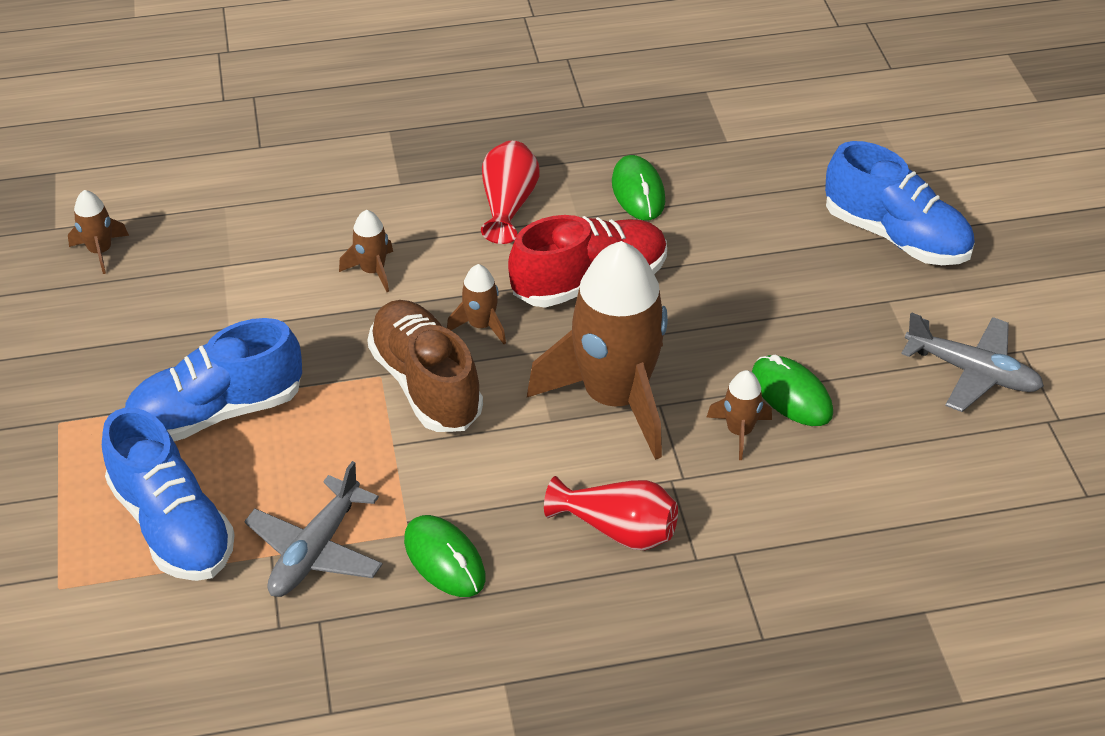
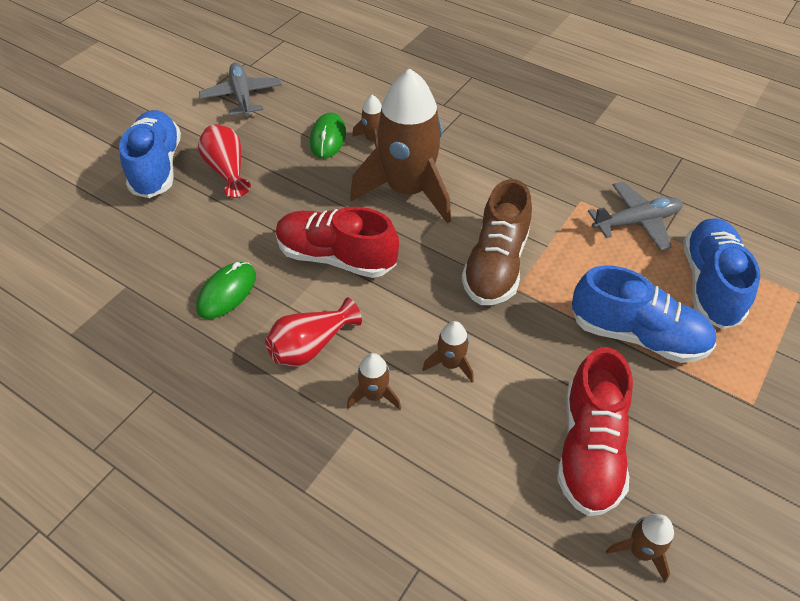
camera: 135 degrees left, 5 degrees up
(191, 289) = (589, 448): none -> red shoe
(444, 559) = (574, 179): green mouse -> none
(481, 325) = (427, 276): brown rocket -> brown rocket (374, 395)
(618, 529) = (480, 141): red vase -> red vase (227, 170)

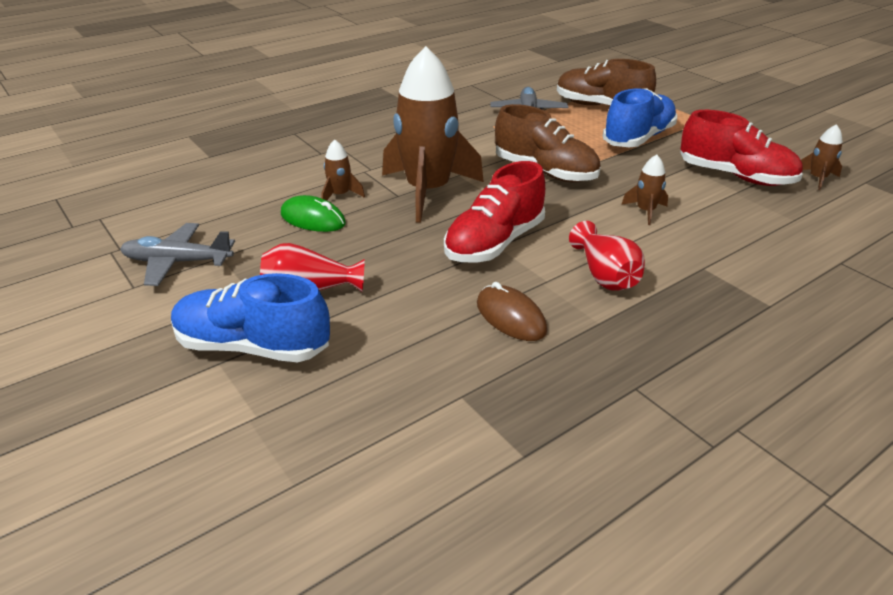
camera: 70 degrees left, 15 degrees down
(227, 292) = (510, 317): green mouse -> brown mouse
(374, 395) = (671, 252): brown rocket -> none
(710, 284) = (601, 106): blue shoe -> brown shoe

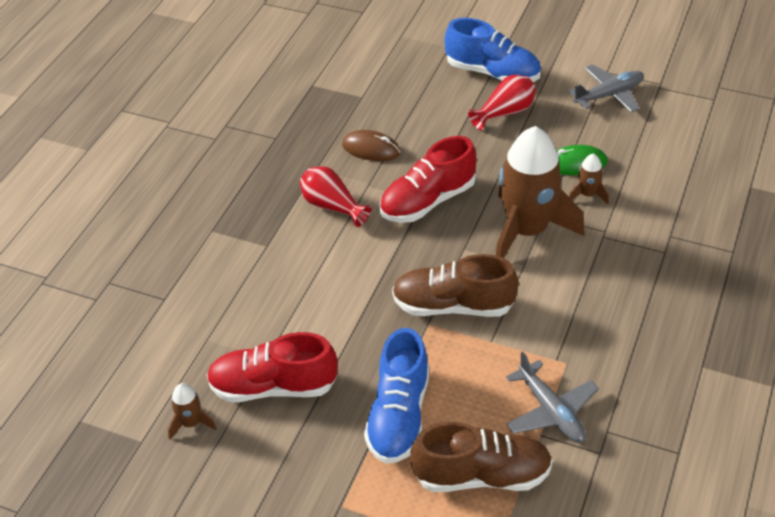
camera: 150 degrees right, 10 degrees up
(253, 346) = (492, 73): blue shoe -> blue shoe turned 45 degrees clockwise
(494, 243) = (427, 201): red shoe -> red shoe turned 135 degrees counterclockwise
(645, 211) = (335, 291): brown rocket -> none

